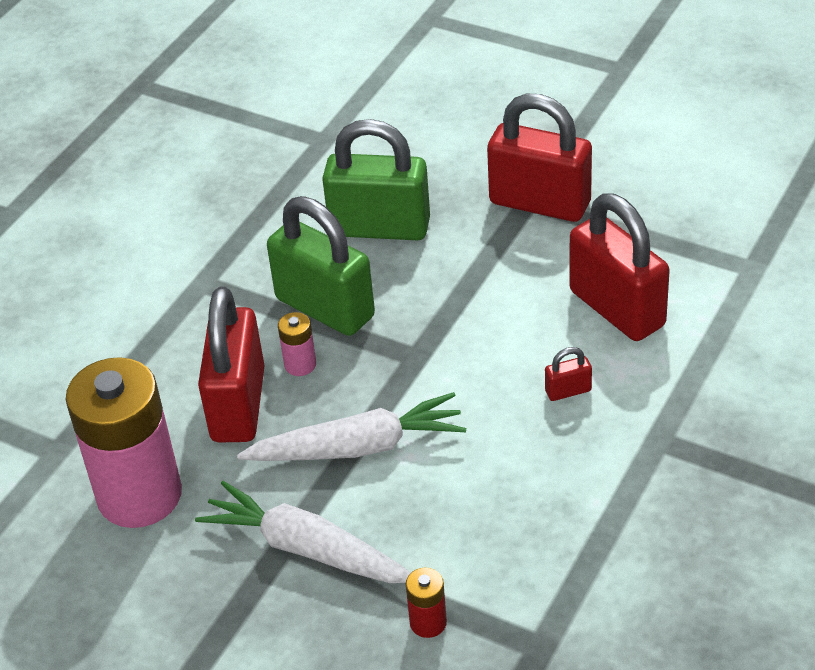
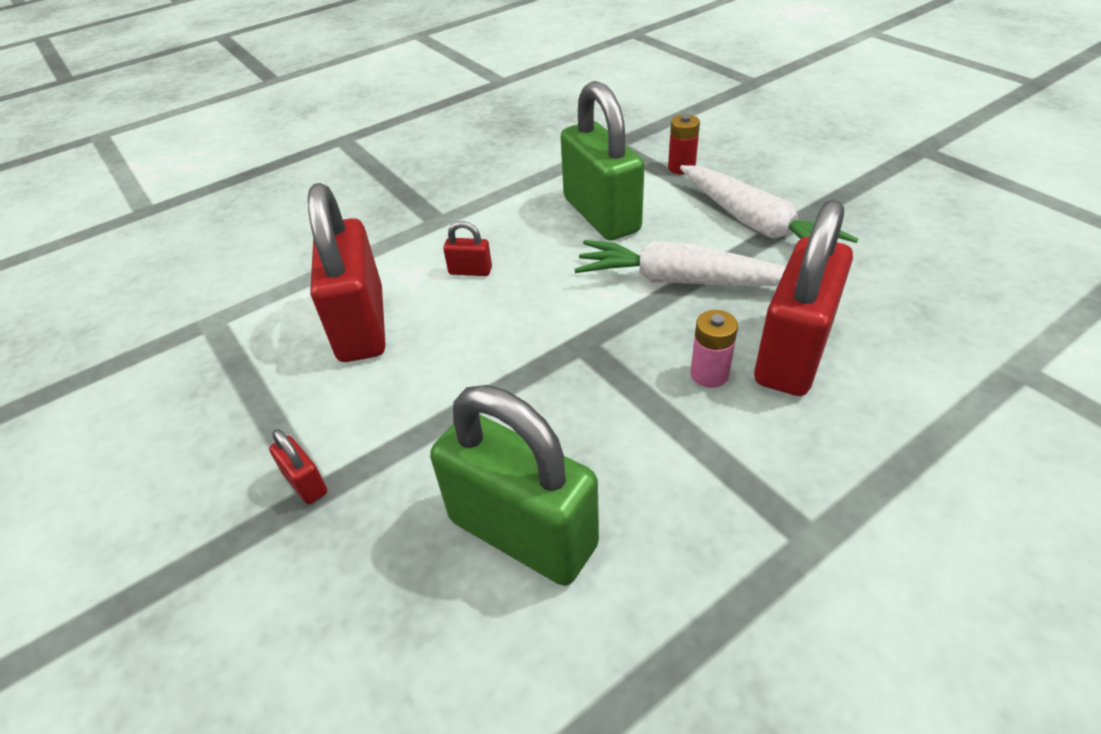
camera: 155 degrees left, 0 degrees up
(139, 495) = (912, 300): pink battery -> none
(325, 308) = (653, 434): green padlock -> green padlock (601, 215)
(540, 203) = (305, 483): red padlock -> red padlock, size x0.41

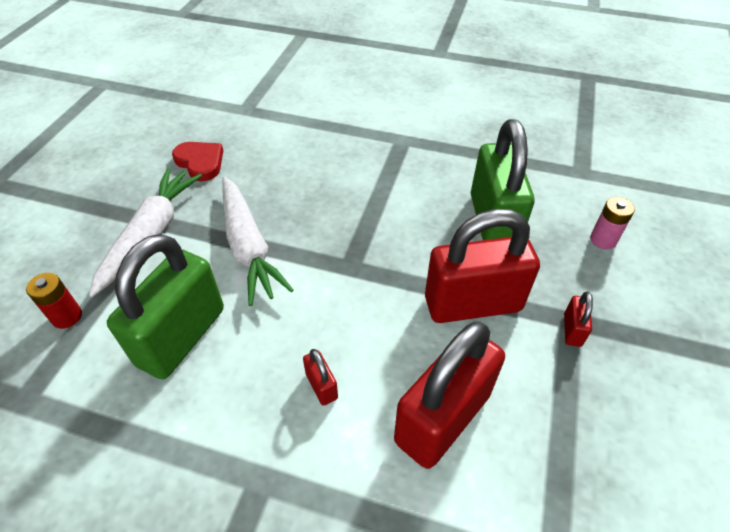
camera: 130 degrees left, 5 degrees up
(709, 374) = (330, 201): pink battery -> pink battery (603, 240)
(792, 353) = (288, 177): red padlock -> red padlock (472, 304)
(879, 286) = (200, 162): none -> red heart

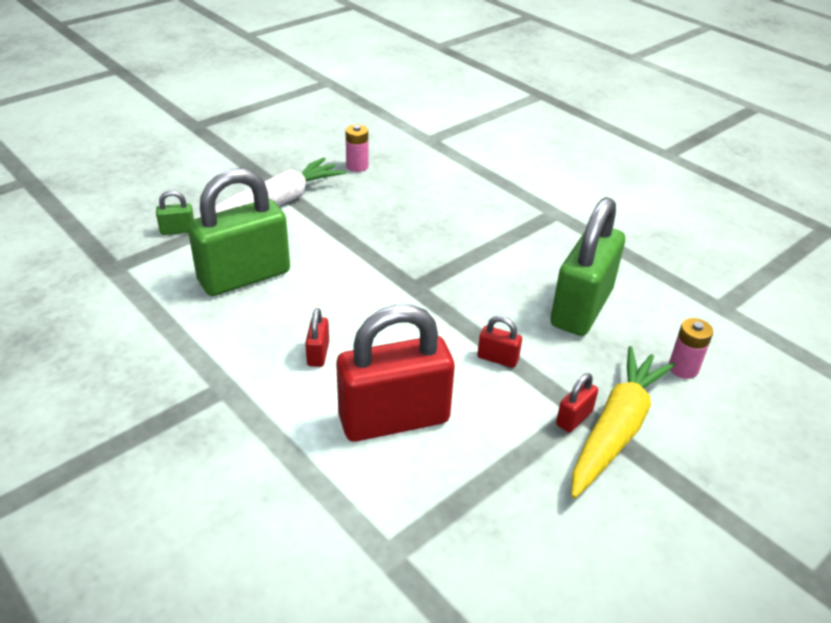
camera: 30 degrees right, 10 degrees down
(67, 316) = (178, 230): red battery -> green padlock
(200, 162) = (357, 166): red heart -> pink battery
(248, 246) = (344, 239): white carrot -> none
(472, 304) = (497, 358): red padlock -> red padlock, size x0.41
(607, 322) = (616, 429): none -> yellow carrot

